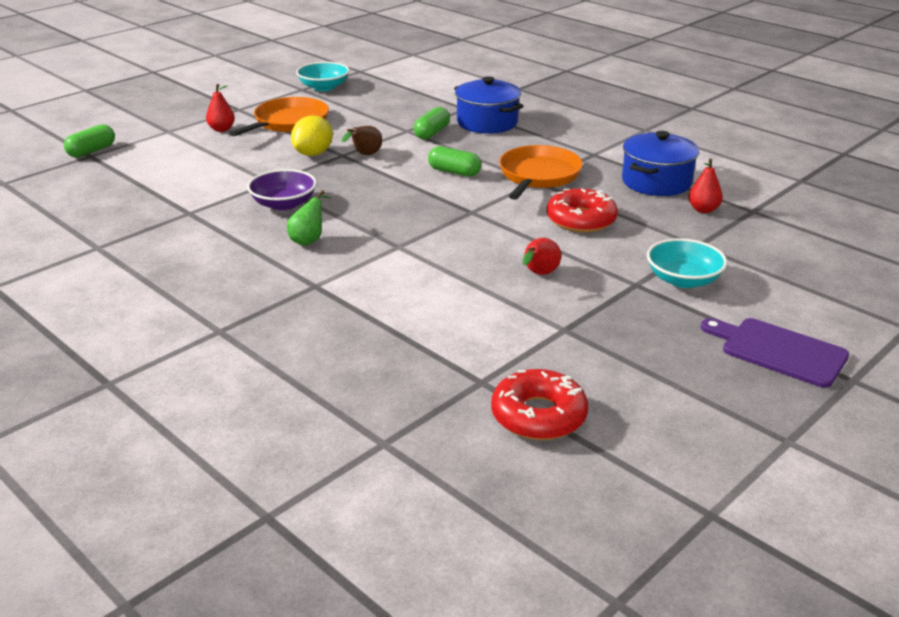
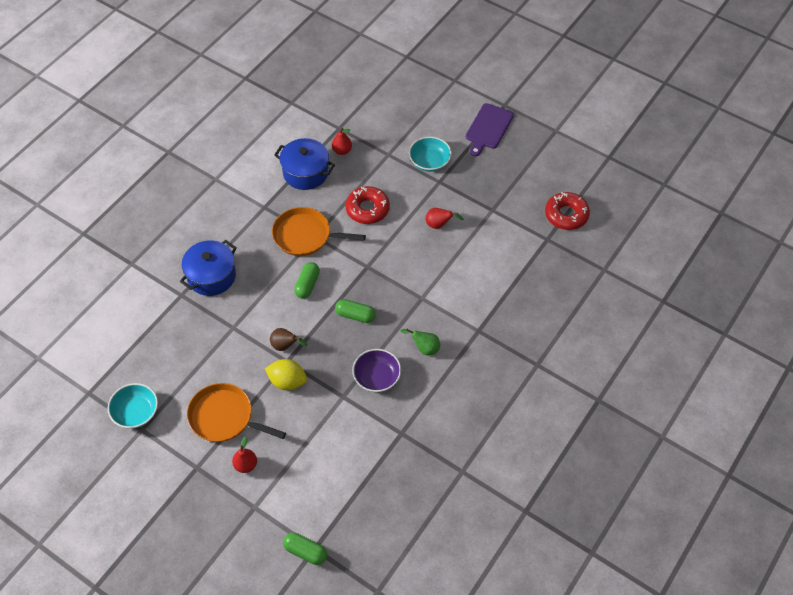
camera: 100 degrees left, 25 degrees up
(432, 133) = (237, 310): green capsule -> green capsule (355, 315)

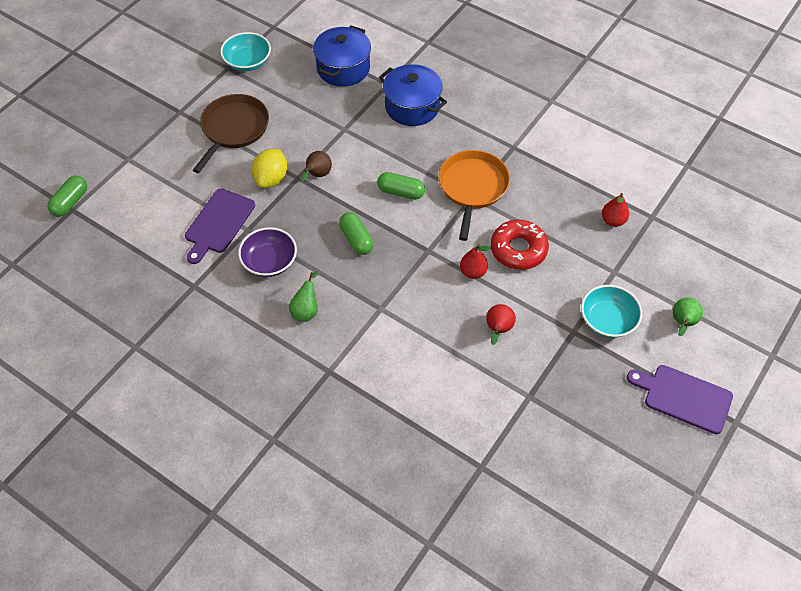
camera: 90 degrees right, 0 degrees up
(224, 417) = (233, 129): orange pan -> brown pan
(246, 465) = (176, 149): red pear -> red pear (473, 272)
(305, 173) = (571, 184): blue pot -> blue pot (343, 68)
(335, 420) = (218, 223): none -> purple cutting board
(355, 315) = (356, 239): green capsule -> green capsule turned 45 degrees counterclockwise
(431, 122) = (682, 323): none -> green pear
(566, 215) = (527, 497): red donut -> none

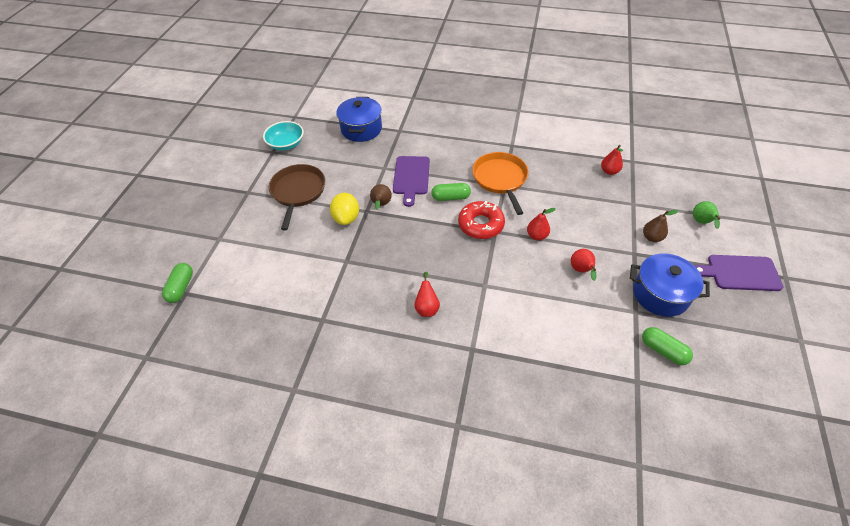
camera: 20 degrees left, 5 degrees down
(218, 223) = (319, 264): purple cutting board -> purple cutting board (411, 177)
(269, 261) = (377, 279): purple bowl -> none
(306, 310) = (427, 307): green pear -> red pear
(356, 239) = (436, 241): green capsule -> green capsule (663, 350)
(412, 107) = (425, 140): blue pot -> blue pot (660, 294)
(518, 249) = (559, 210): red donut -> red donut (480, 224)
(608, 320) = (652, 237): turquoise bowl -> brown pear

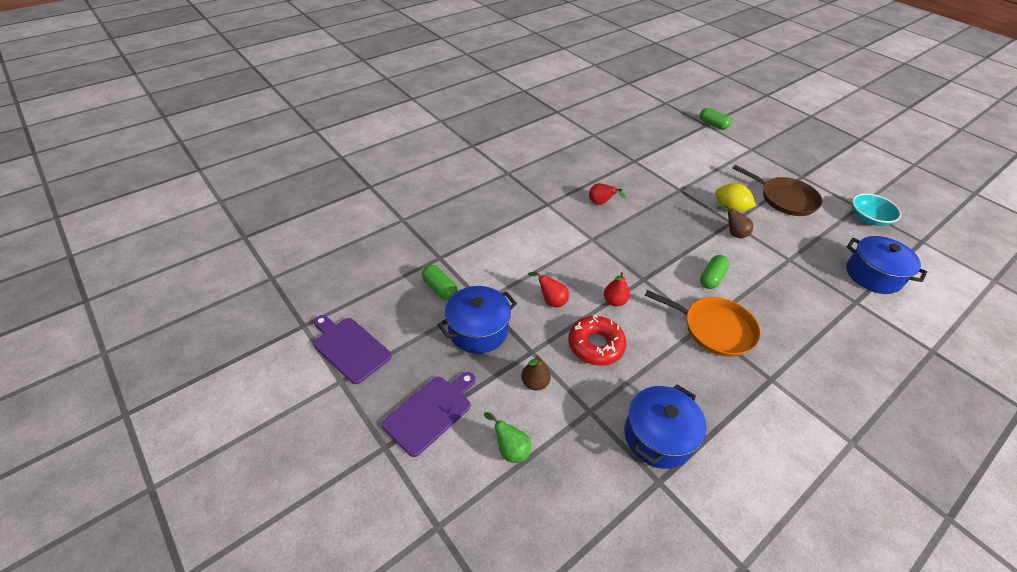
camera: 125 degrees right, 5 degrees down
(411, 177) = (761, 269): purple cutting board -> purple cutting board (349, 348)
(480, 224) = (659, 275): red donut -> red donut (595, 345)
(609, 171) = (658, 437): red pear -> blue pot
(663, 350) = (440, 288): green capsule -> green capsule turned 60 degrees clockwise

